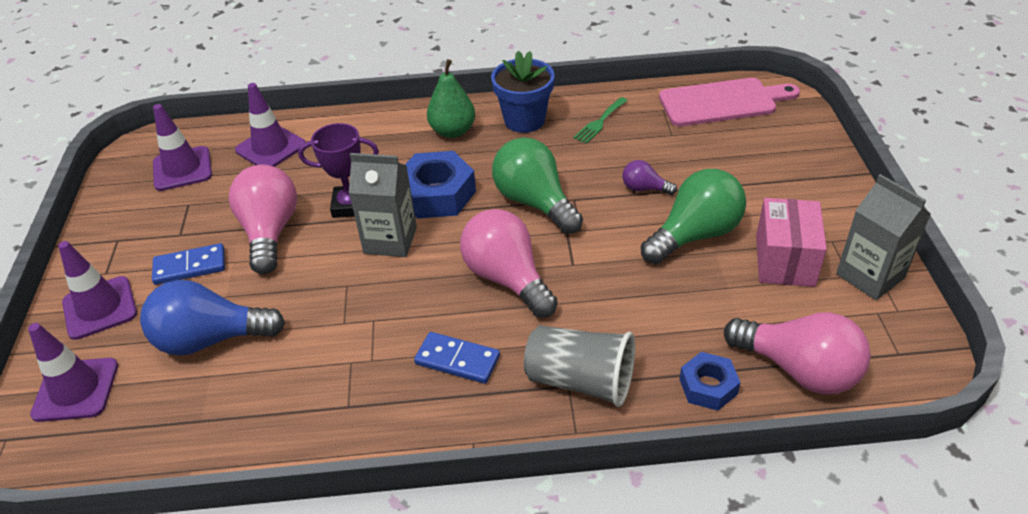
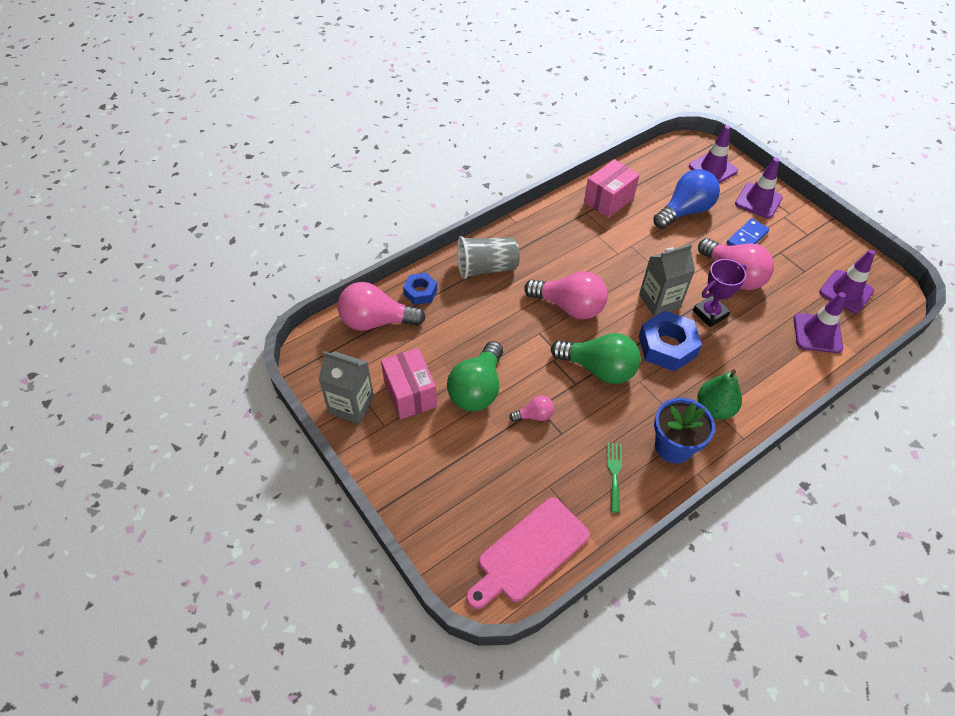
camera: 145 degrees right, 10 degrees up
(291, 411) = (608, 200): none -> pink box
(457, 360) = (555, 252): blue domino -> none
(644, 188) = (534, 415): purple light bulb -> pink light bulb

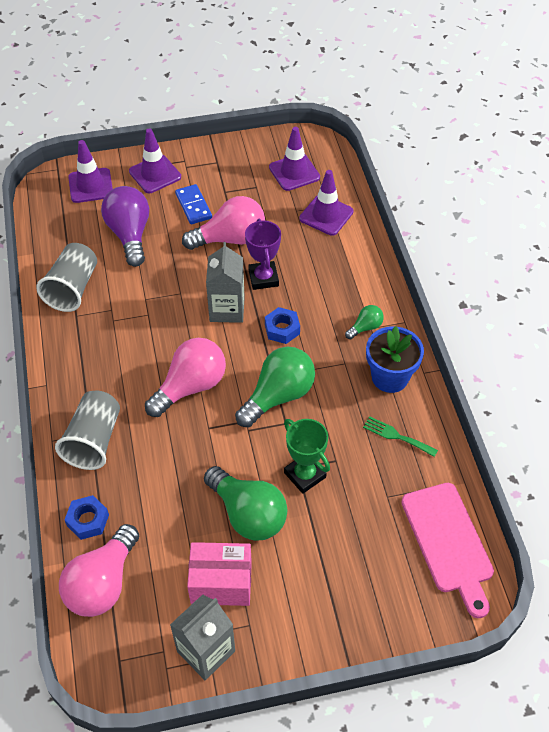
camera: 65 degrees left, 0 degrees up
(534, 415) = (305, 475): pink light bulb -> green trophy
(608, 200) = (73, 288): pink box -> grey cup
(667, 346) = (282, 329): blue nut -> blue nut, size x0.59
(685, 211) = (130, 234): blue light bulb -> purple light bulb
(714, 408) = (365, 327): green pear -> green light bulb

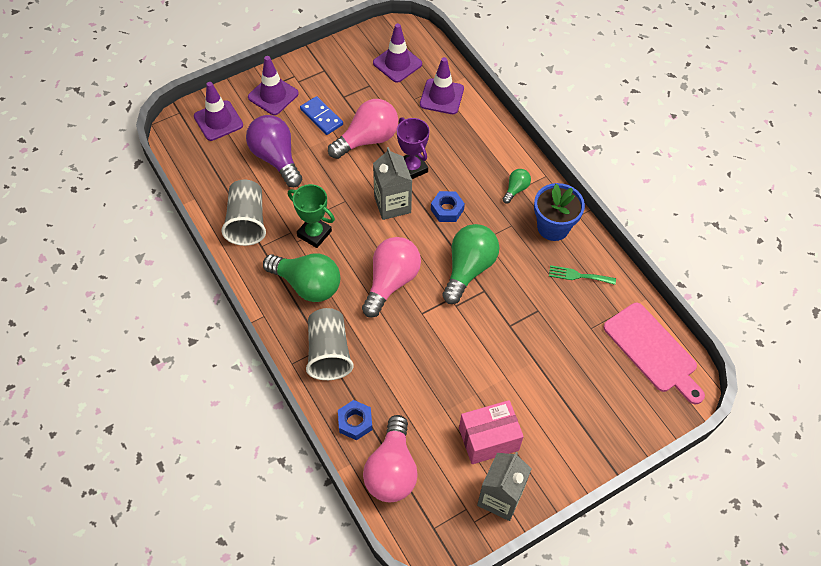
camera: 20 degrees left, 5 degrees up
(248, 514) = (486, 376): green light bulb -> green light bulb (307, 285)
(305, 475) = (518, 330): green trophy -> green trophy (314, 233)

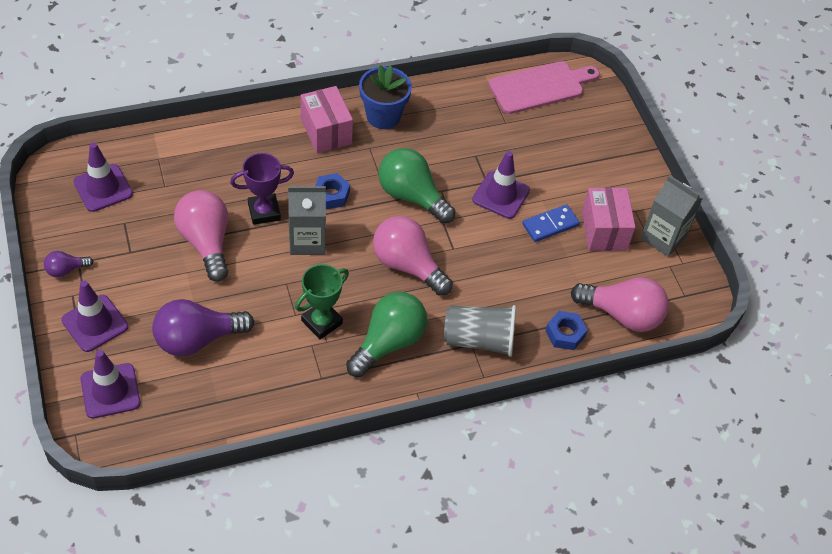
camera: 80 degrees left, 5 degrees down
(247, 222) = (282, 386): grey cup -> none
(315, 66) = (66, 270): none -> purple light bulb
(321, 117) = (153, 280): blue domino -> blue domino (550, 225)
(441, 96) = (173, 160): purple traffic cone -> purple traffic cone (501, 195)
(516, 189) = (326, 132): green light bulb -> pink box
(578, 275) = (445, 114): green fork -> none

